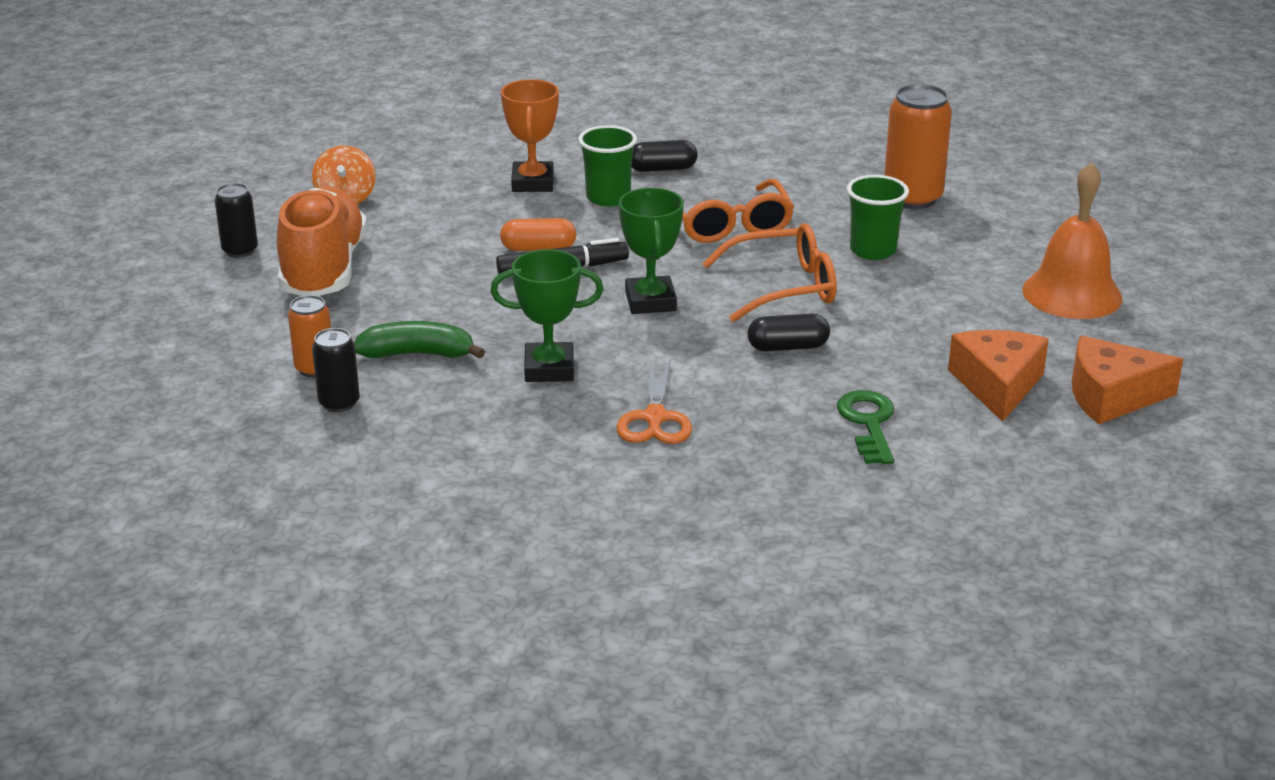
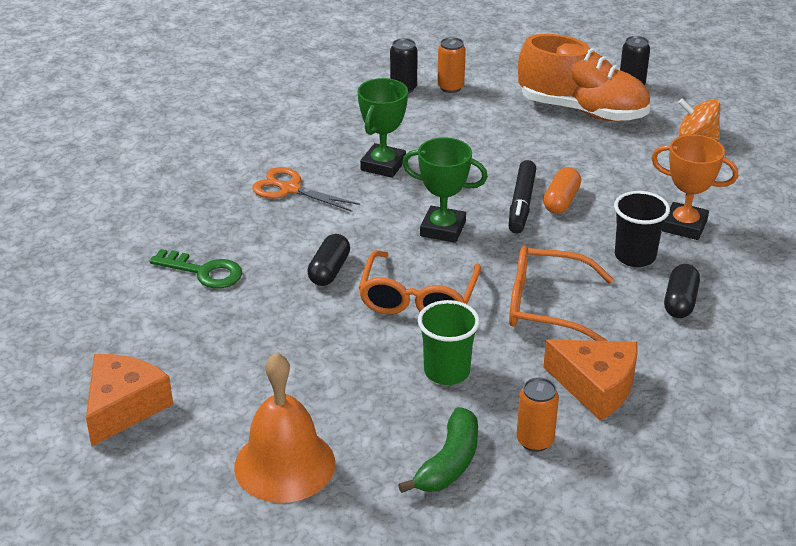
camera: 115 degrees right, 5 degrees up
(418, 354) = (440, 123): green banana -> green banana (448, 463)
(608, 197) = (635, 256): green cup -> black cup
(912, 198) = (535, 441): orange can -> orange can, size x0.58
(997, 385) = (192, 352): orange cheese -> orange cheese (596, 387)

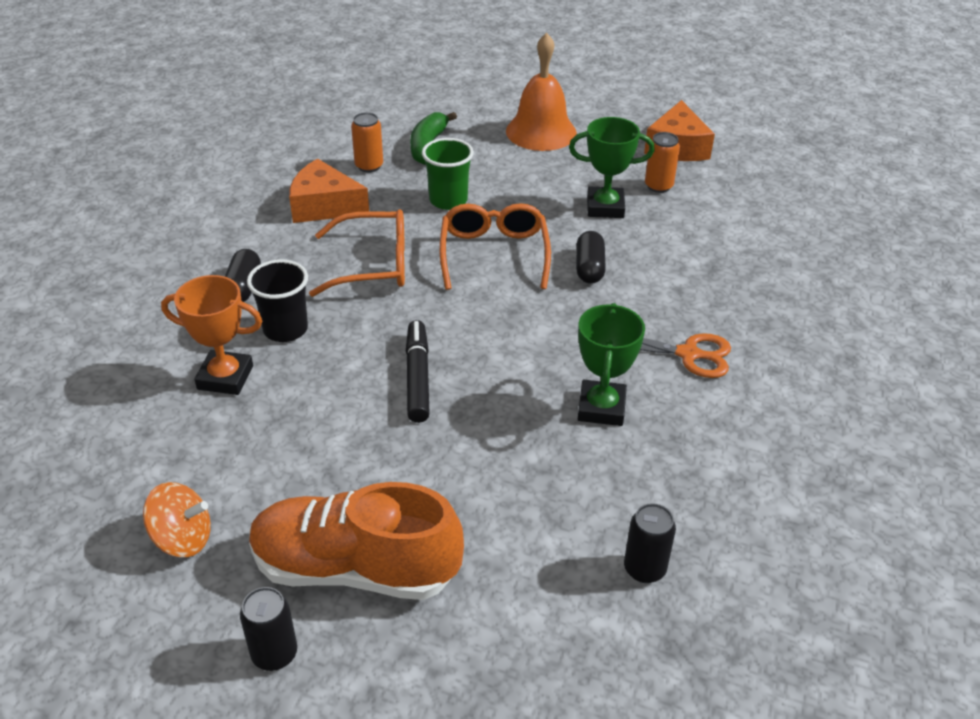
camera: 165 degrees right, 5 degrees up
(204, 272) = (703, 249): green key -> none
(443, 229) = (497, 330): green trophy -> green trophy (605, 207)
(450, 87) = (573, 587): orange can -> orange can (658, 186)
(561, 201) = (371, 389): orange capsule -> none

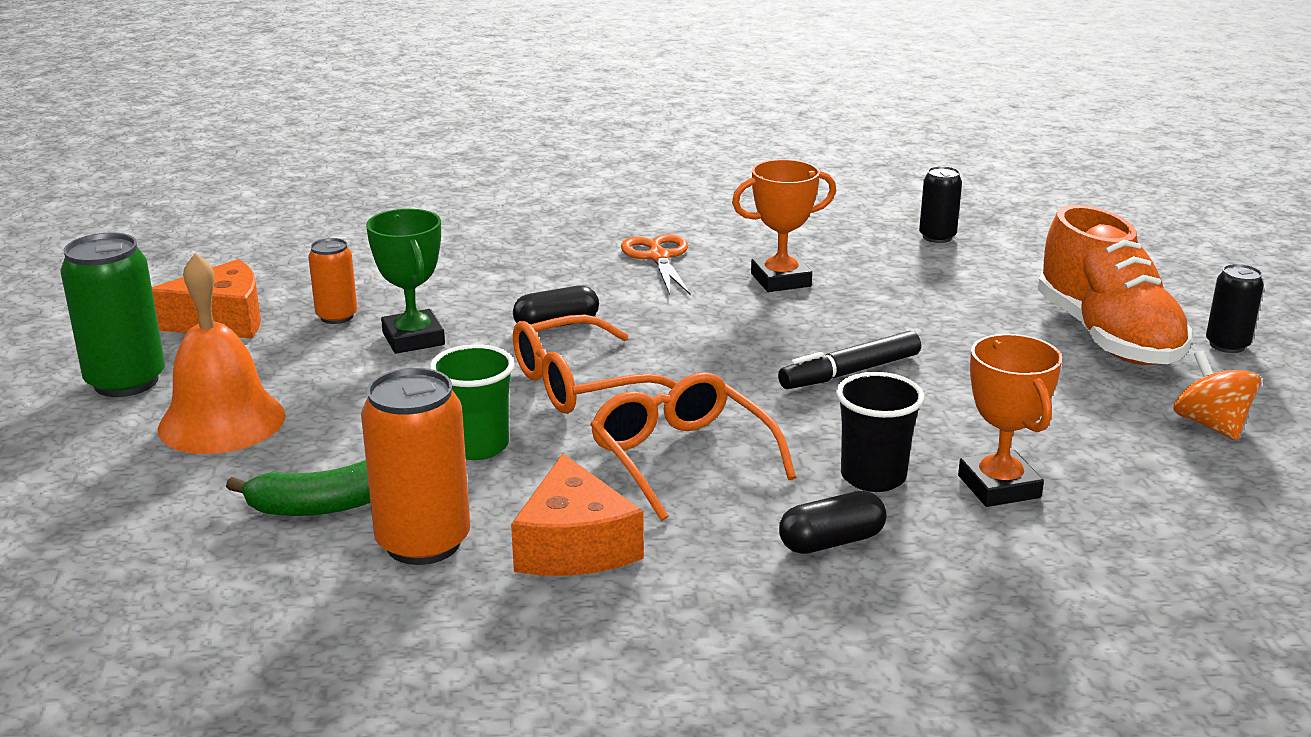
camera: 115 degrees left, 15 degrees down
(369, 166) = (423, 543): orange can -> orange can, size x1.74
(601, 408) = (780, 280): green trophy -> orange trophy
(610, 111) = (126, 382): none -> green can

